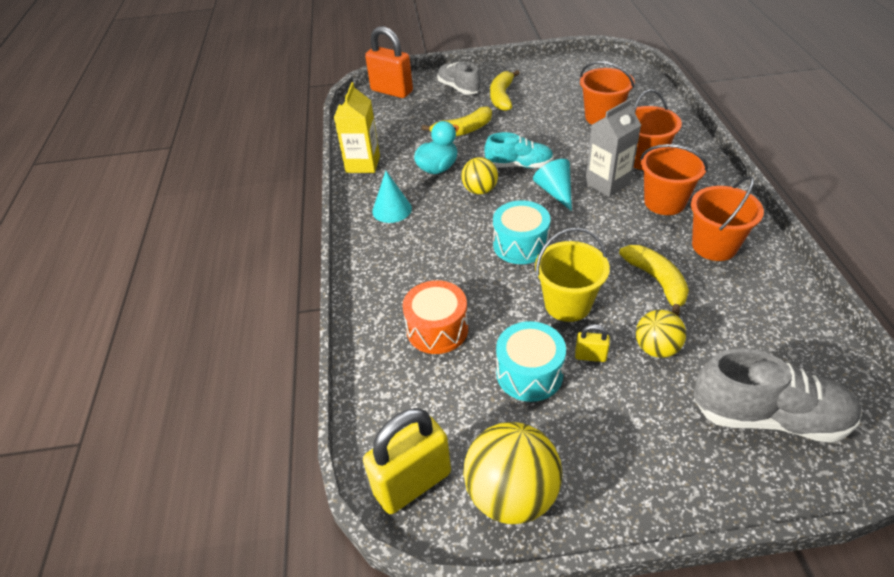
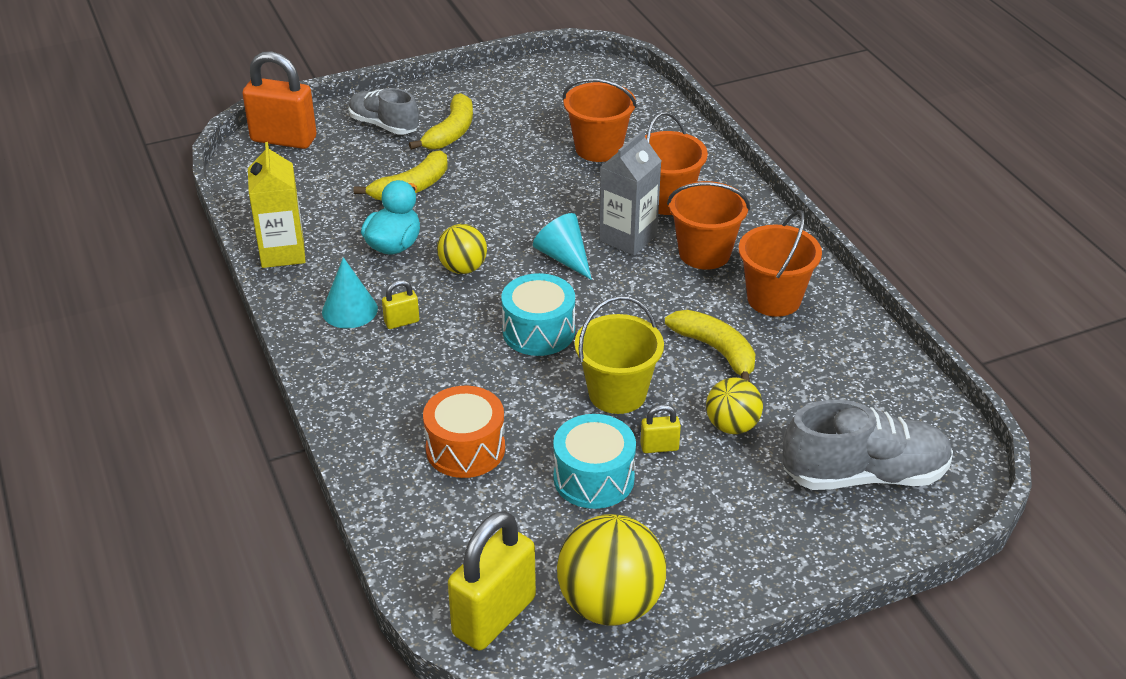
camera: 20 degrees left, 5 degrees down
(424, 223) = (401, 322): none -> yellow padlock
(502, 97) = (451, 132): yellow banana -> yellow banana turned 150 degrees counterclockwise
(519, 165) = (505, 228): turquoise shoe -> none

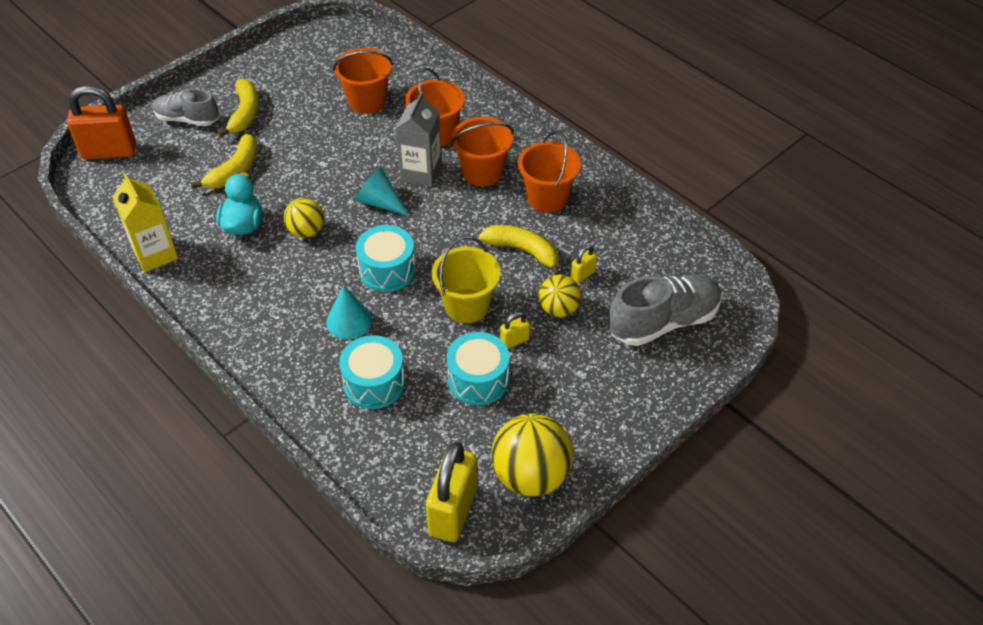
camera: 20 degrees left, 10 degrees up
(349, 310) = (233, 291): turquoise cone -> turquoise cone (349, 321)
(401, 322) = (278, 290): yellow padlock -> yellow padlock (582, 275)
(465, 449) = (374, 383): orange drum -> turquoise drum

